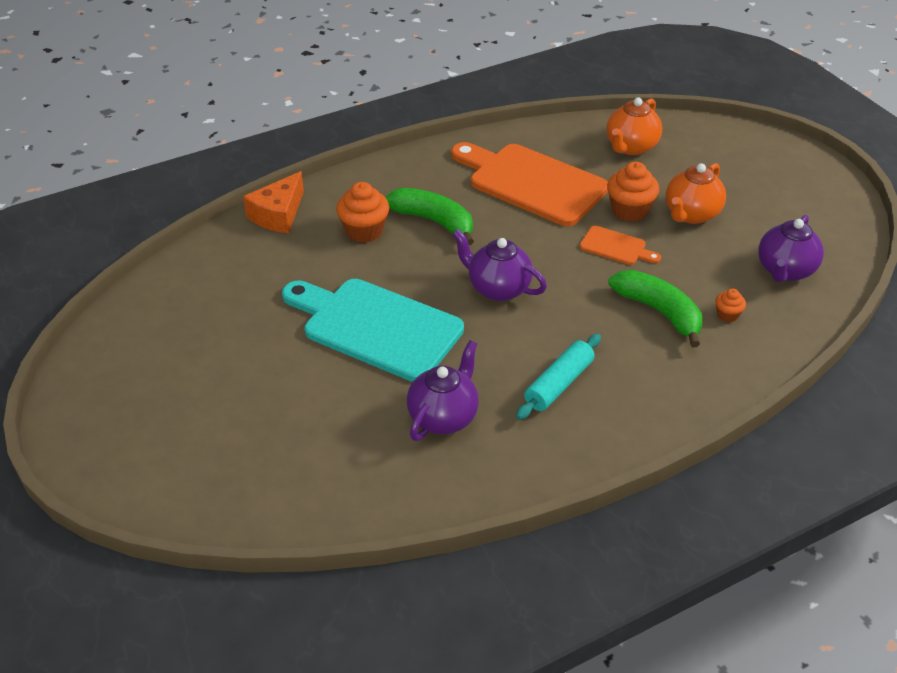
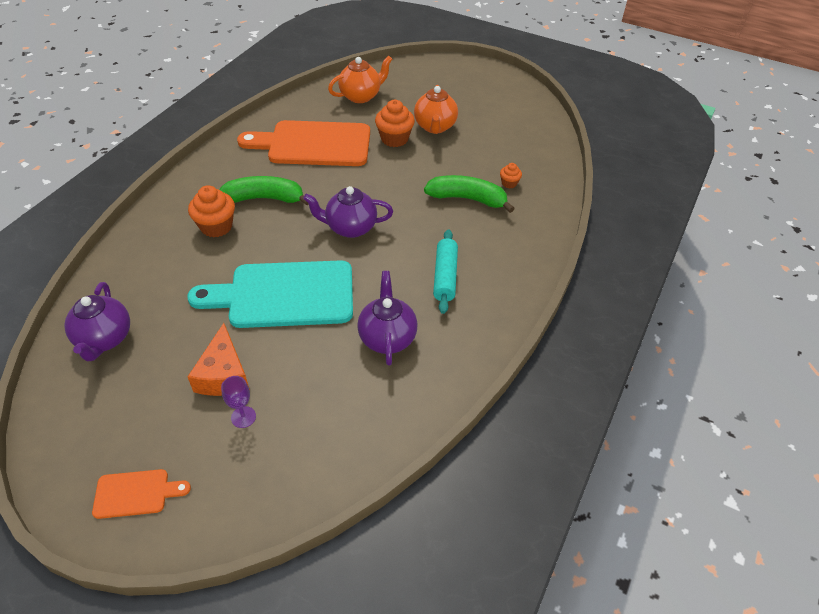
camera: 35 degrees left, 5 degrees up
(250, 423) = (243, 417): none -> purple goblet
(278, 214) = (134, 242): orange cheese -> orange cheese (223, 374)
(616, 247) = (405, 167): orange cutting board -> orange cutting board (136, 493)
(631, 147) = (361, 96): orange teapot -> orange teapot turned 120 degrees counterclockwise
(785, 271) = (518, 141): purple teapot -> purple teapot (104, 339)

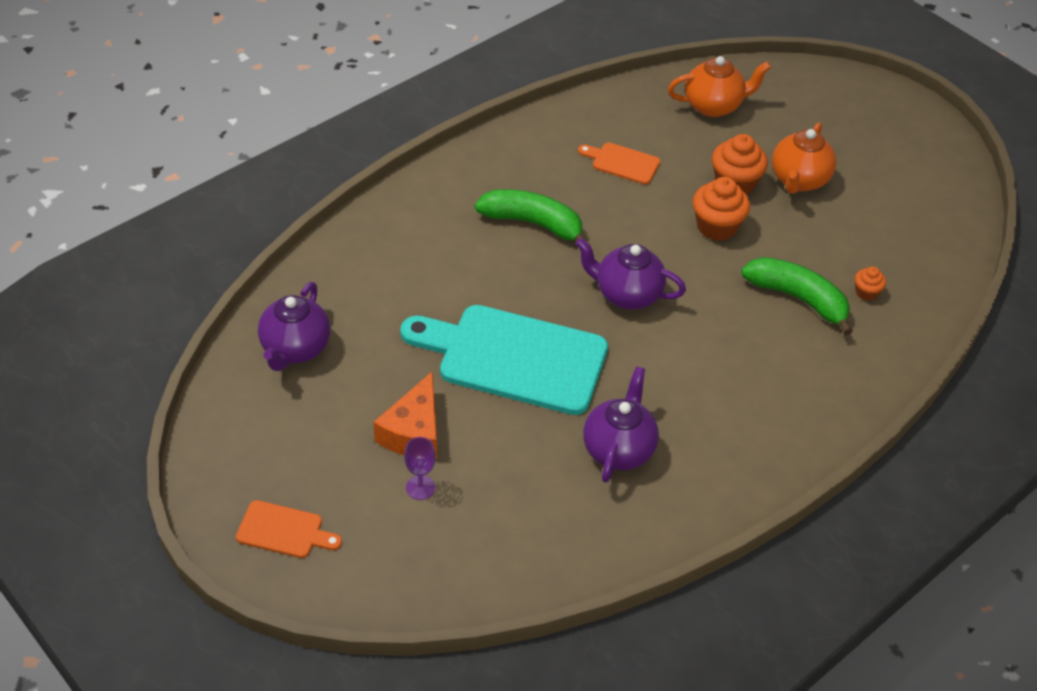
camera: 20 degrees right, 0 degrees up
(216, 226) = (461, 245): orange cupcake -> orange cupcake (716, 227)
(313, 144) = (622, 163): orange cutting board -> orange cutting board, size x0.45
(445, 276) = (722, 395): turquoise rolling pin -> none

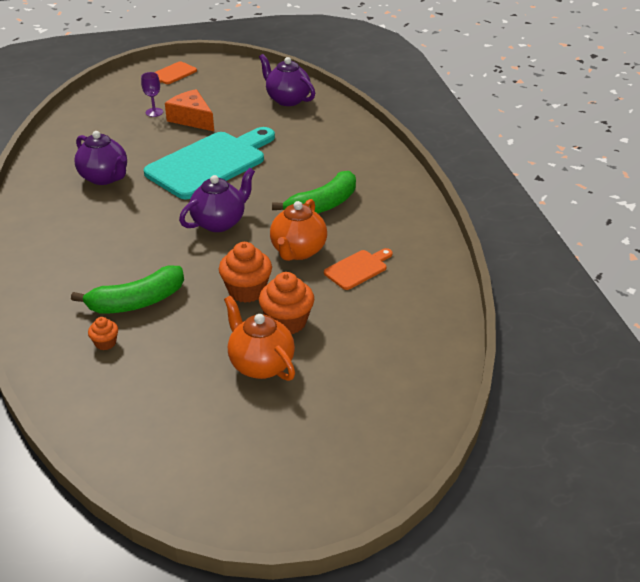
camera: 120 degrees right, 10 degrees down
(713, 106) = (398, 353): orange teapot -> orange teapot (298, 251)

